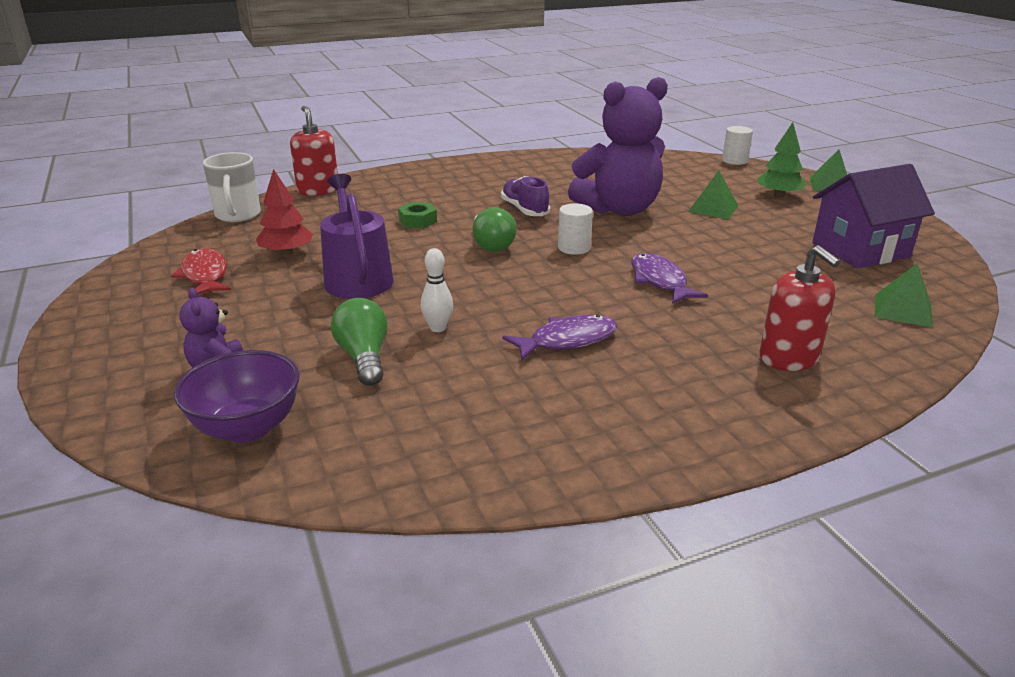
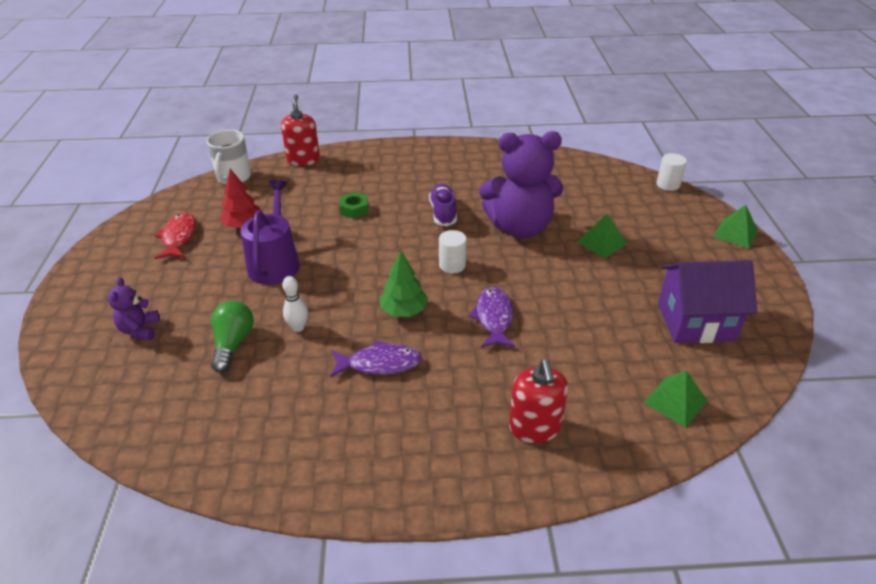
camera: 20 degrees right, 10 degrees up
(247, 428) = (128, 388): purple bowl -> none
(491, 244) = (392, 247): green light bulb -> none
(778, 195) = (674, 238): green tree -> green tree (404, 311)

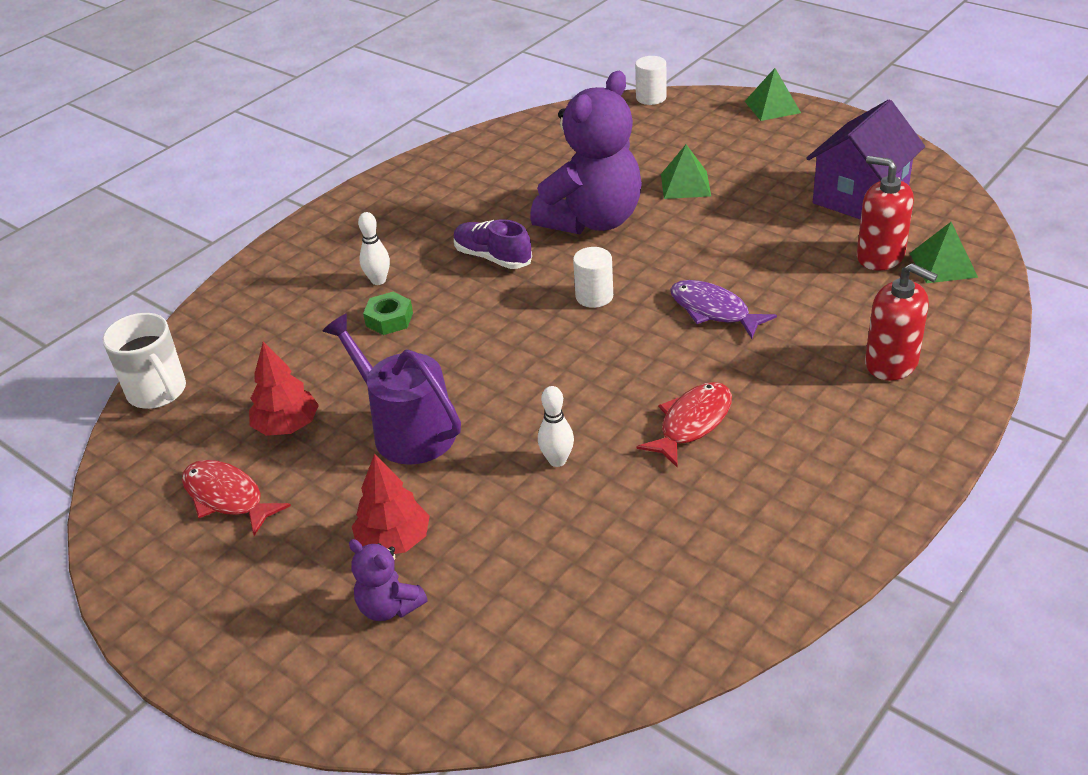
camera: 45 degrees left, 0 degrees up
(189, 305) = (394, 541): none -> red tree
(233, 344) = (521, 528): green light bulb -> none
(303, 160) = (215, 313): red soap dispenser -> red soap dispenser (880, 256)
(380, 364) = (692, 423): purple fish -> red fish
(381, 189) = (378, 280): none -> white bowling pin
(404, 311) = (627, 366): green tree -> none

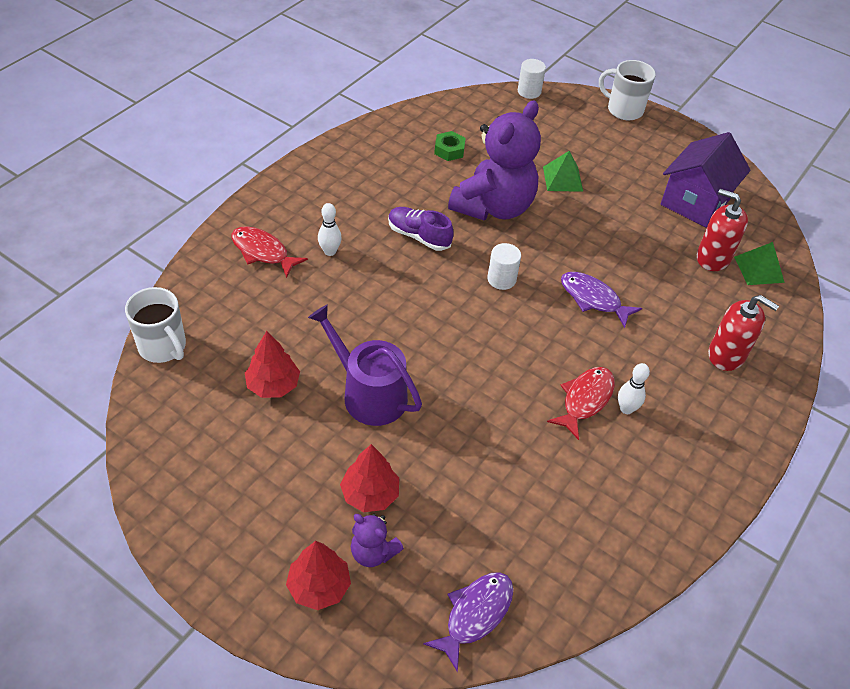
camera: 10 degrees left, 10 degrees up
(227, 497) = (234, 449): red fish -> red fish (263, 252)
(313, 648) = (319, 586): none -> red tree
(389, 319) = (343, 289): green nut -> green nut (449, 150)
(517, 676) = (475, 615): none -> purple fish
(557, 460) = (487, 428): white bowling pin -> white bowling pin (626, 409)
(772, 107) = (623, 109): green pyramid -> white mug

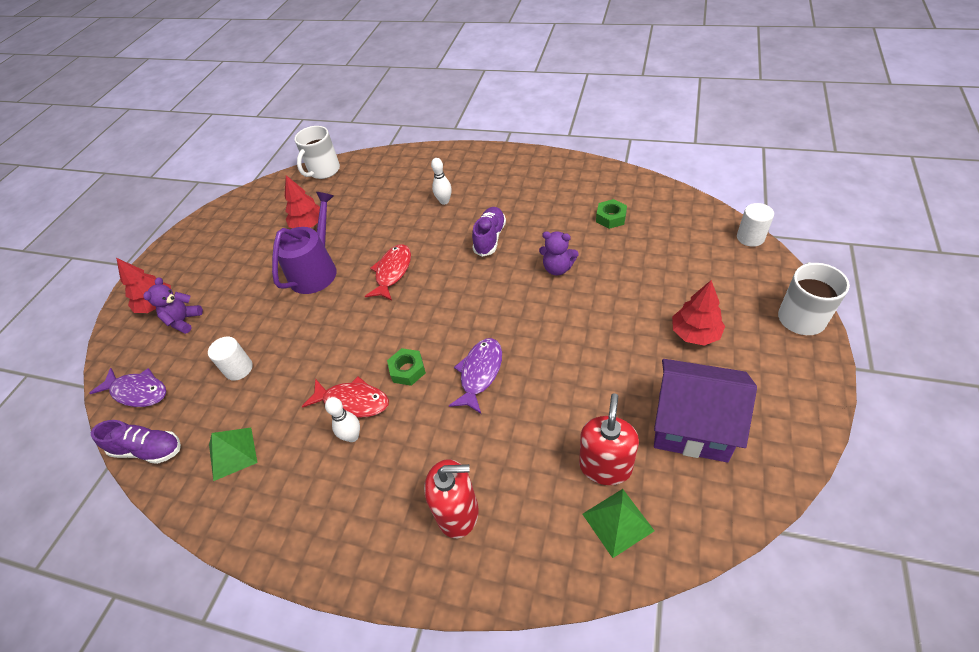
camera: 80 degrees right, 0 degrees up
(263, 252) = (425, 173): red fish -> red fish (392, 272)
(370, 494) = (230, 302): red tree -> red tree (695, 333)
(493, 207) = (557, 268): purple teddy bear -> purple teddy bear, size x0.45
(501, 279) = (469, 302): white cylinder -> white cylinder (239, 369)
(562, 179) = (635, 302): green pyramid -> green pyramid (232, 453)
(565, 348) = (407, 370): none -> green nut
(572, 603) = (148, 450): none -> purple shoe
(726, 355) = (458, 512): red soap dispenser -> red soap dispenser turned 105 degrees counterclockwise

